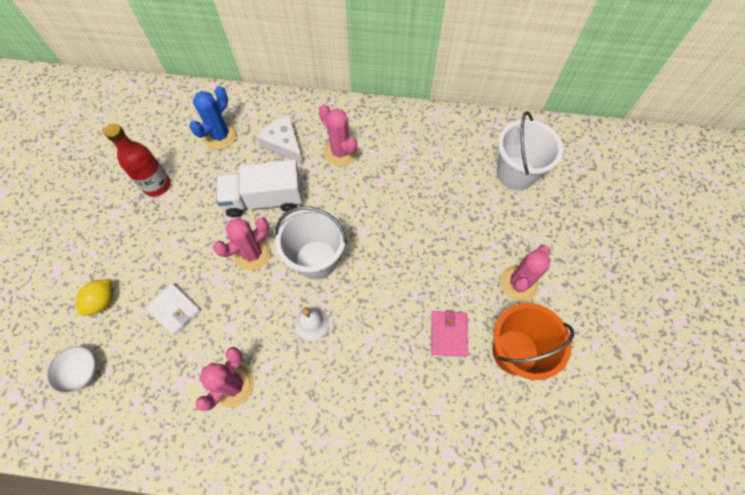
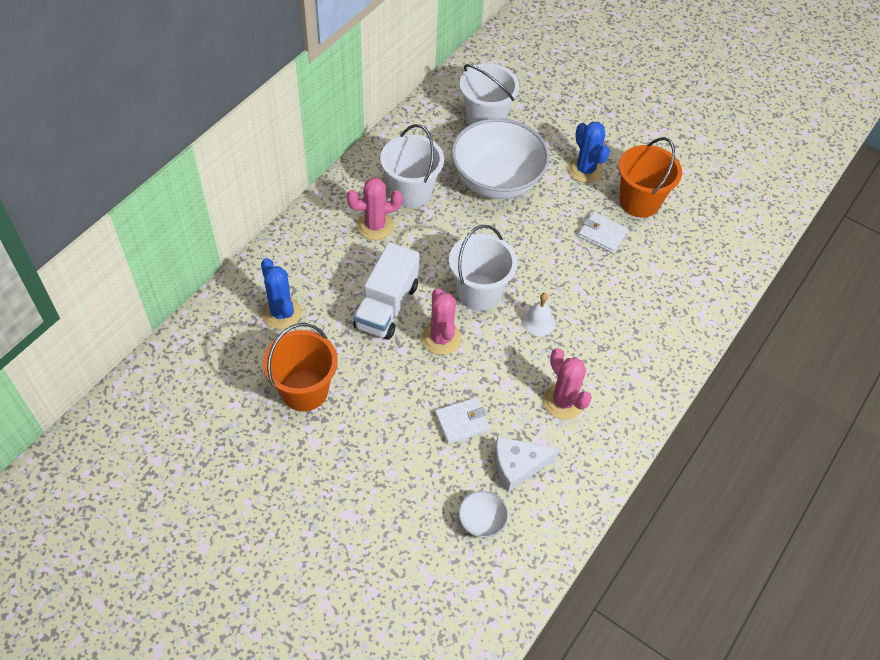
camera: 65 degrees left, 10 degrees down
(102, 301) = (414, 482): yellow lemon -> none
(157, 185) = (304, 390): red bottle -> orange bucket
(284, 144) = (333, 265): white cheese -> white cheese (518, 466)
(392, 159) = (411, 192): none -> white bucket
(448, 334) = (602, 234): pink wallet -> white wallet
(450, 215) = (496, 181): none -> white bowl
(518, 283) = (585, 170): pink cactus -> blue cactus

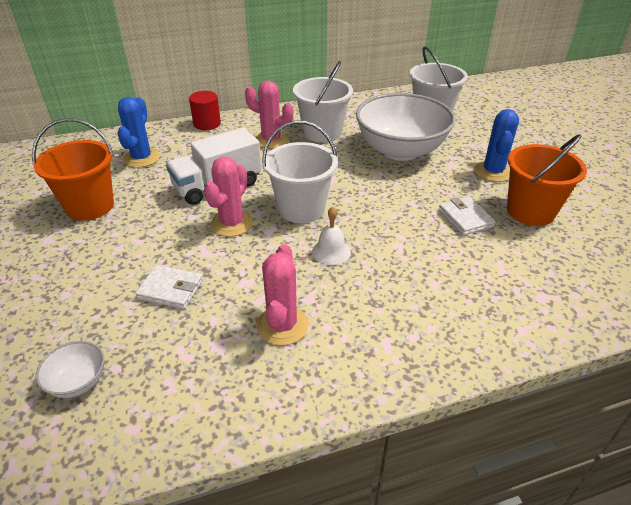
camera: 40 degrees right, 15 degrees down
(291, 235) = (207, 124): none -> red cylinder
(518, 466) = (172, 354): white cheese -> none

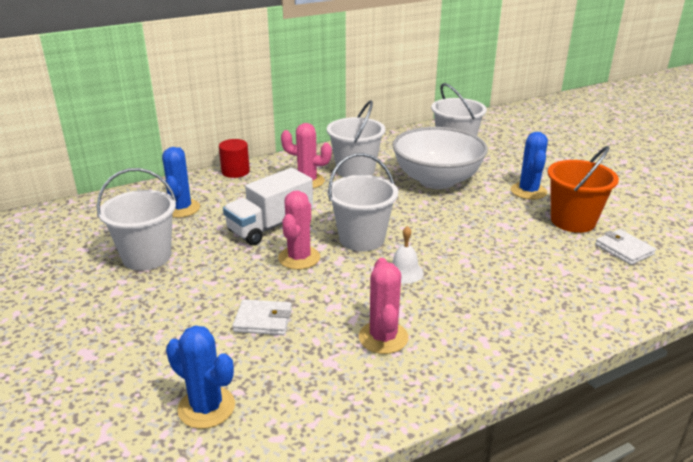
camera: 10 degrees left, 10 degrees down
(78, 382) = (206, 407): white bowl -> blue cactus
(90, 206) = (147, 257): orange bucket -> white bucket
(465, 218) = (517, 232): white wallet -> white wallet (624, 249)

